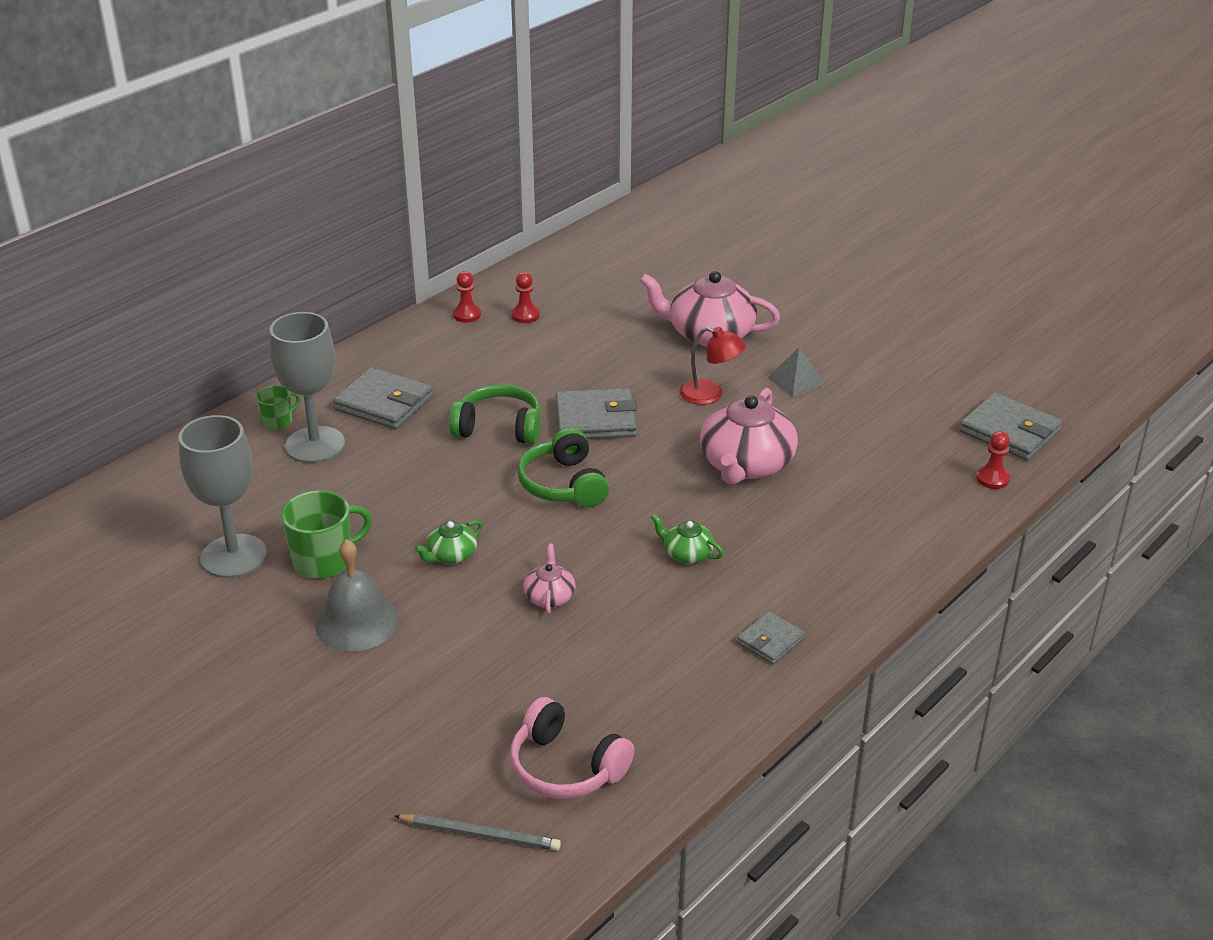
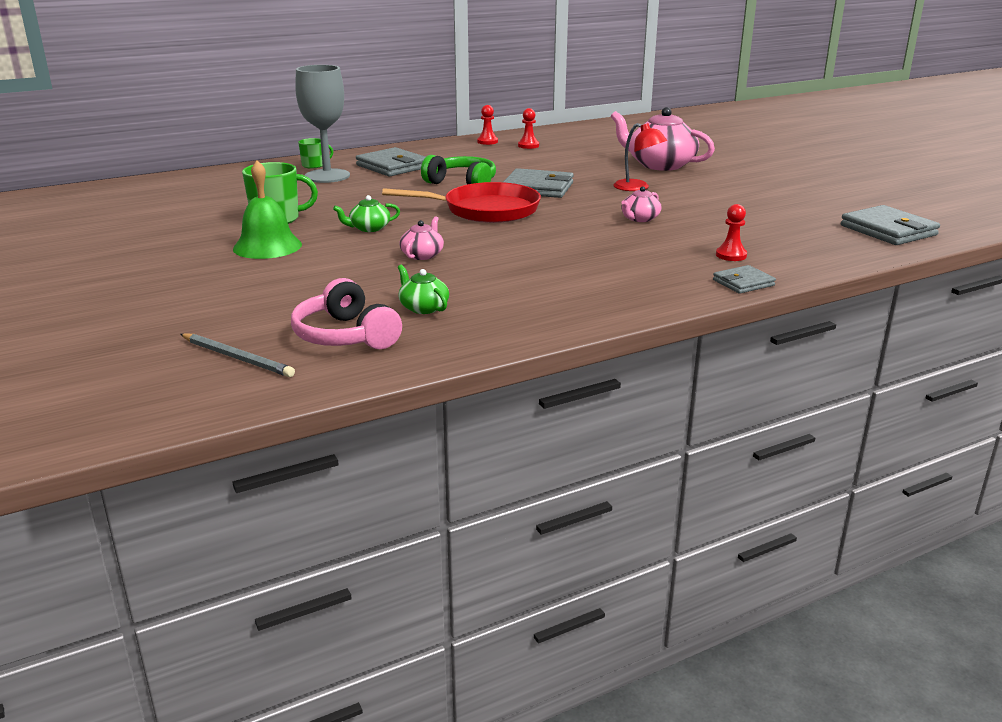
camera: 20 degrees right, 10 degrees down
(234, 556) = (219, 210): grey goblet -> none
(357, 622) = (267, 246): grey bell -> green bell
(563, 484) = (485, 210): green headphones -> red pan
(687, 553) = (552, 251): green teapot -> green teapot (423, 307)
(746, 464) = (639, 219): pink teapot -> pink teapot, size x0.48
(770, 641) = (584, 300): grey wallet -> grey wallet (743, 283)
(796, 381) = (713, 189): grey pyramid -> none
(992, 479) = (856, 250): red pawn -> red pawn (731, 255)

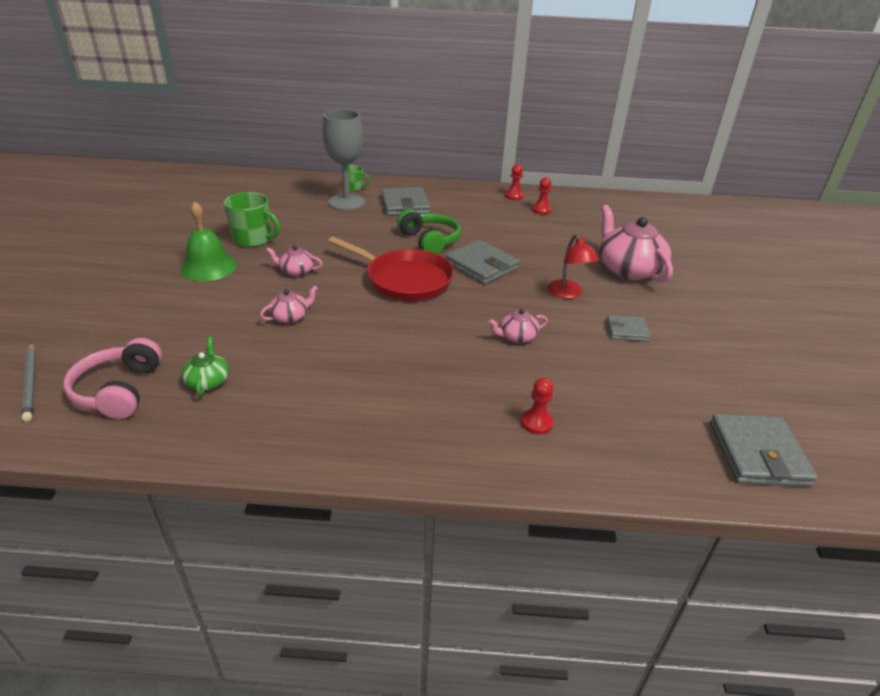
camera: 30 degrees right, 10 degrees up
(369, 228) = (296, 271): green teapot -> pink teapot
(743, 283) = (497, 469): grey wallet -> grey wallet (627, 330)

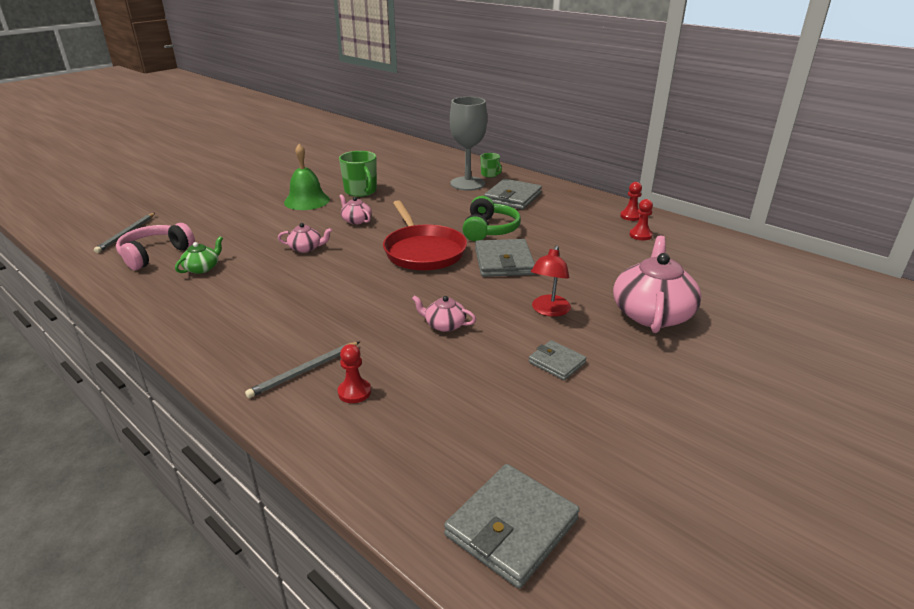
camera: 40 degrees right, 5 degrees down
(473, 427) = (305, 371): none -> grey pencil

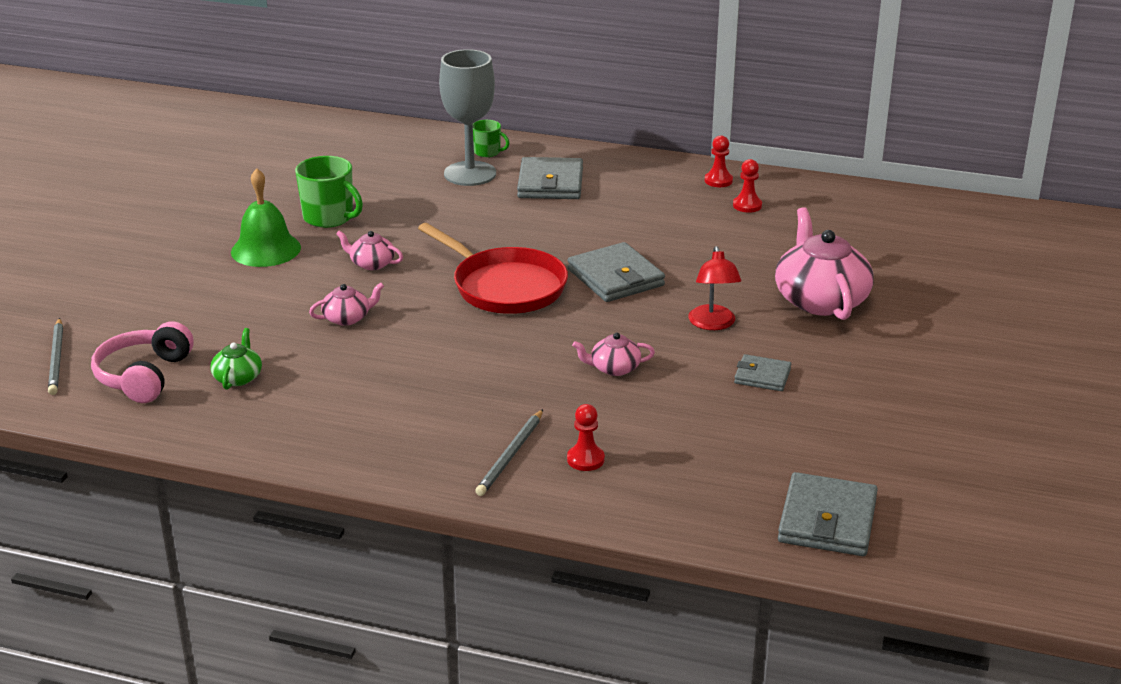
camera: 25 degrees left, 0 degrees up
(489, 230) = (561, 238): green headphones -> none

